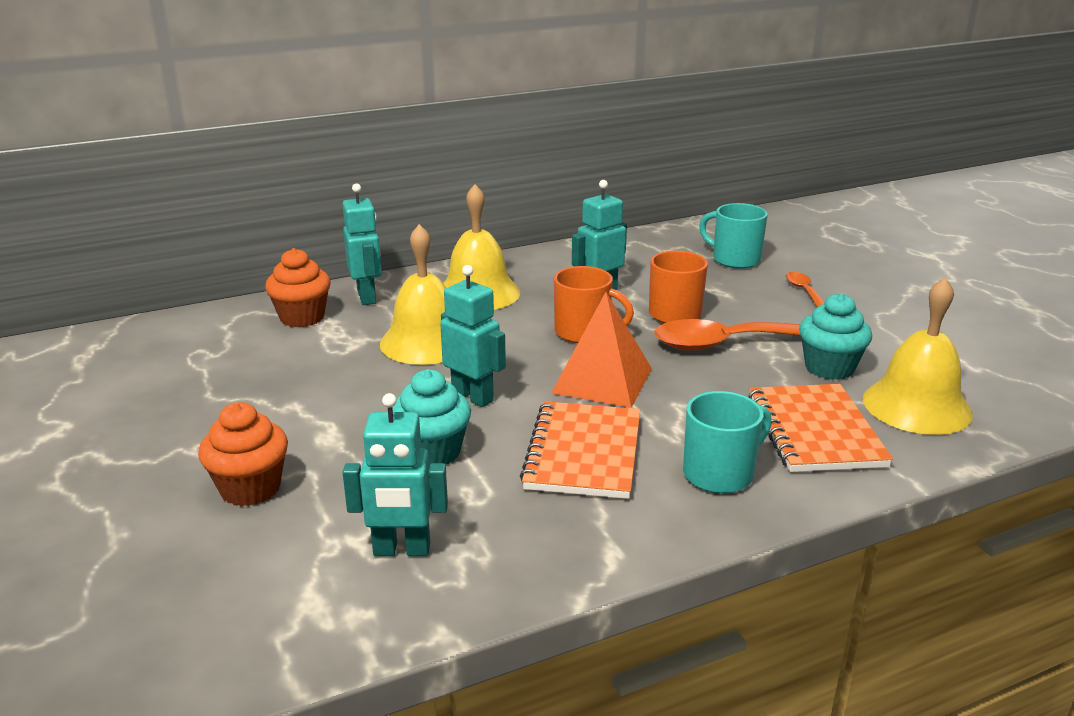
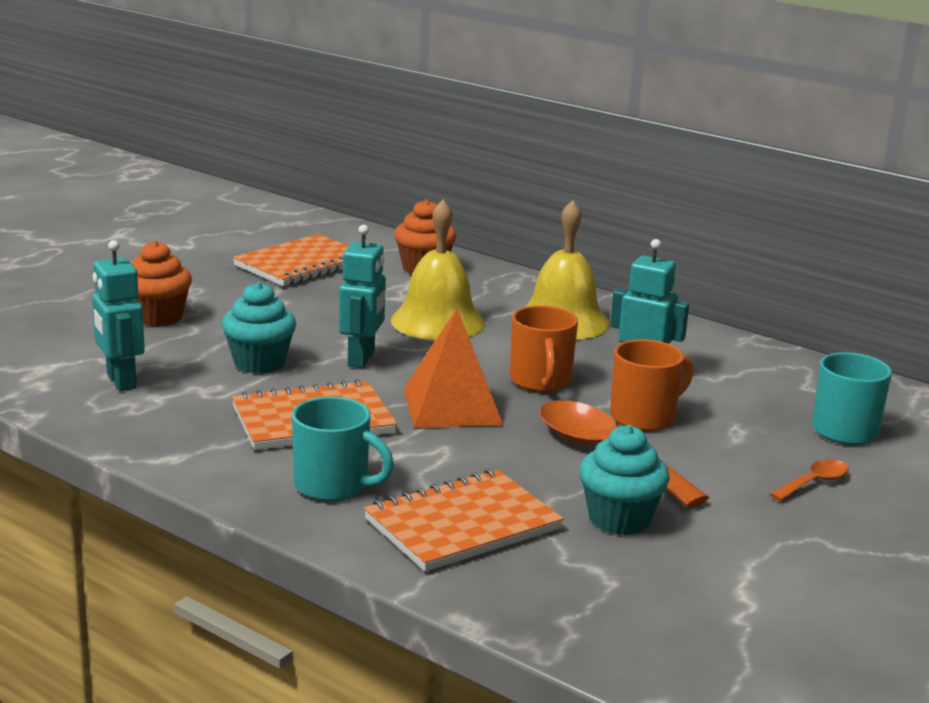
camera: 60 degrees right, 5 degrees down
(212, 372) = (301, 264): none -> orange notebook
(367, 297) = (492, 281): turquoise robot -> none
(916, 406) = (585, 581): yellow bell -> none

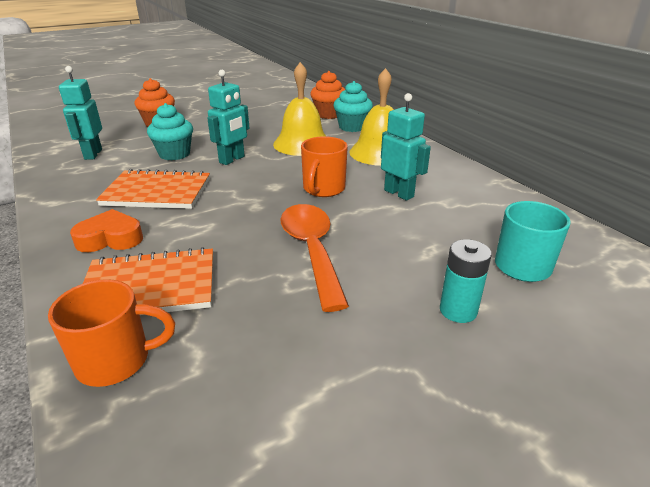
camera: 25 degrees right, 10 degrees up
(301, 264) = (265, 106): orange notebook -> none
(333, 486) = (110, 238): turquoise mug -> orange heart
(452, 406) = (248, 197): orange pyramid -> none
(619, 519) = (264, 309): turquoise cupcake -> turquoise cupcake (352, 127)
(644, 417) = (369, 226): orange mug -> orange mug (116, 361)
(814, 482) = (458, 310): orange spoon -> turquoise battery

